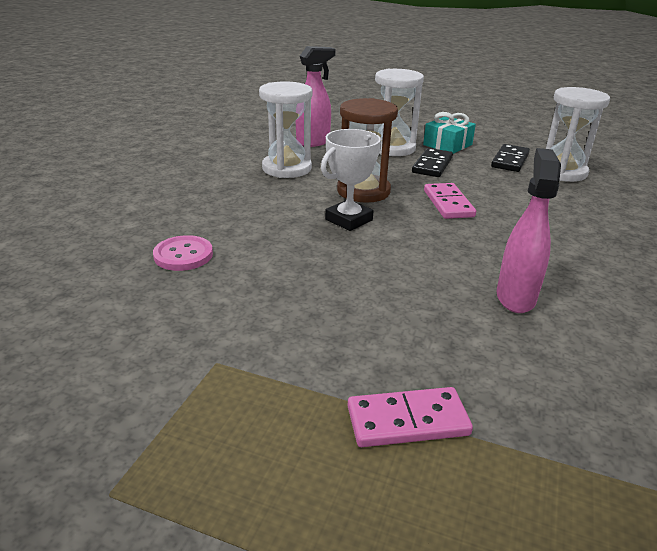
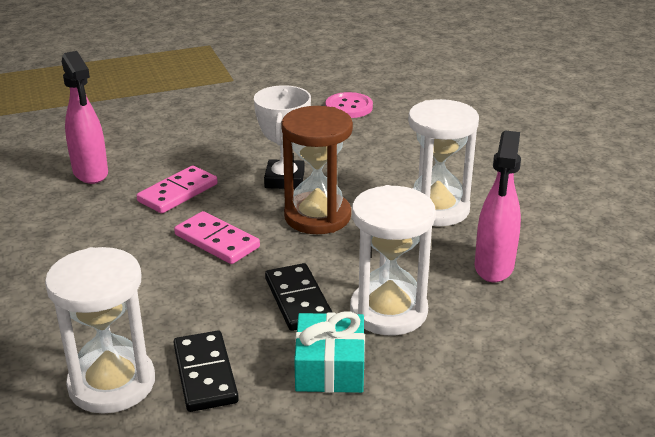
camera: 140 degrees right, 0 degrees up
(407, 420) = (115, 96): pink domino -> pink domino (178, 193)

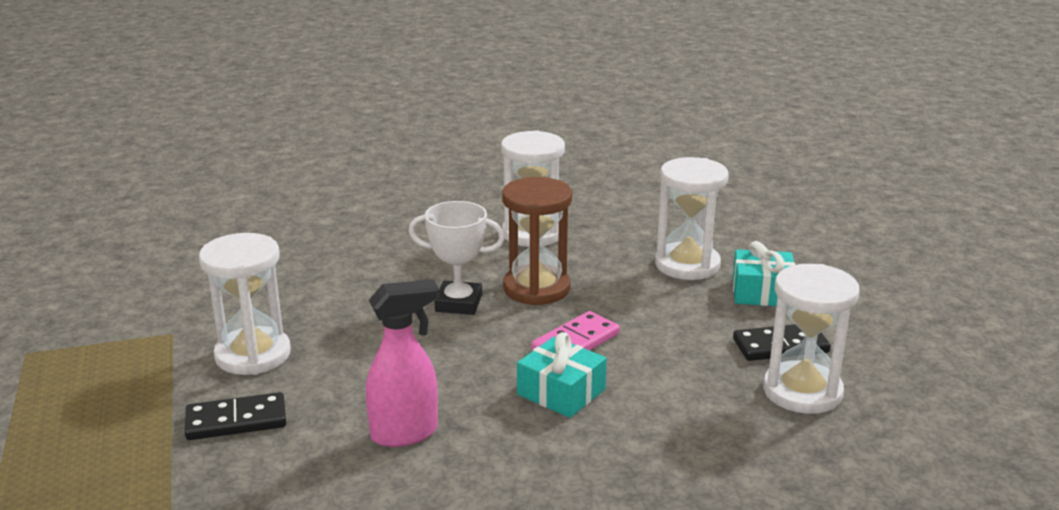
camera: 85 degrees left, 5 degrees down
(135, 236) = (561, 392): none -> turquoise gift
(178, 193) = (472, 367): pink domino -> none
(203, 109) = (253, 355): none -> white hourglass
(298, 300) = (674, 302): black domino -> black domino (236, 420)
(349, 107) = (301, 261): pink button -> none
(494, 267) = (626, 220): pink spray bottle -> none

